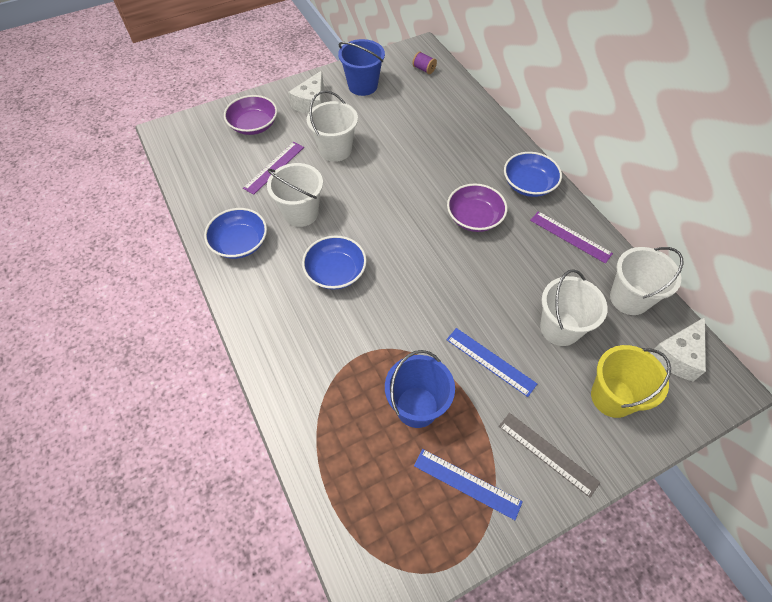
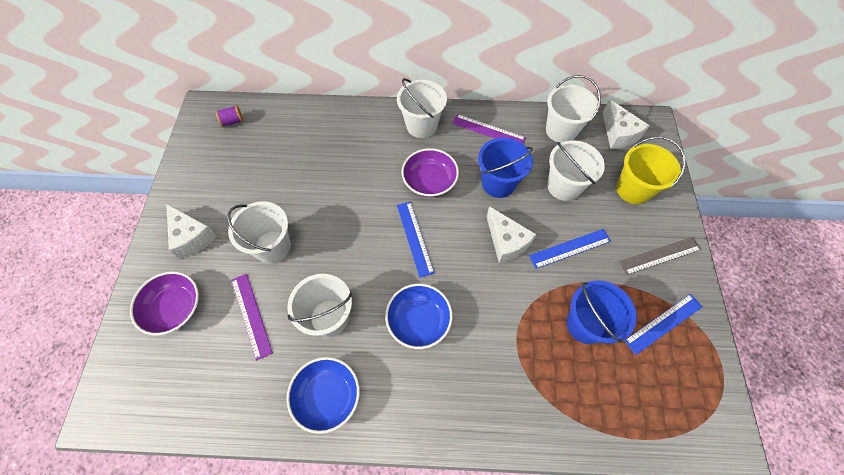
camera: 60 degrees left, 5 degrees up
(362, 86) = (208, 180): blue bucket -> blue bucket (498, 183)
(409, 233) = (414, 238): none -> blue ruler
(457, 304) = (506, 242): none -> white cheese
(528, 184) = (421, 125): blue bowl -> white bucket
(570, 237) = (488, 131): purple ruler -> purple ruler turned 45 degrees clockwise

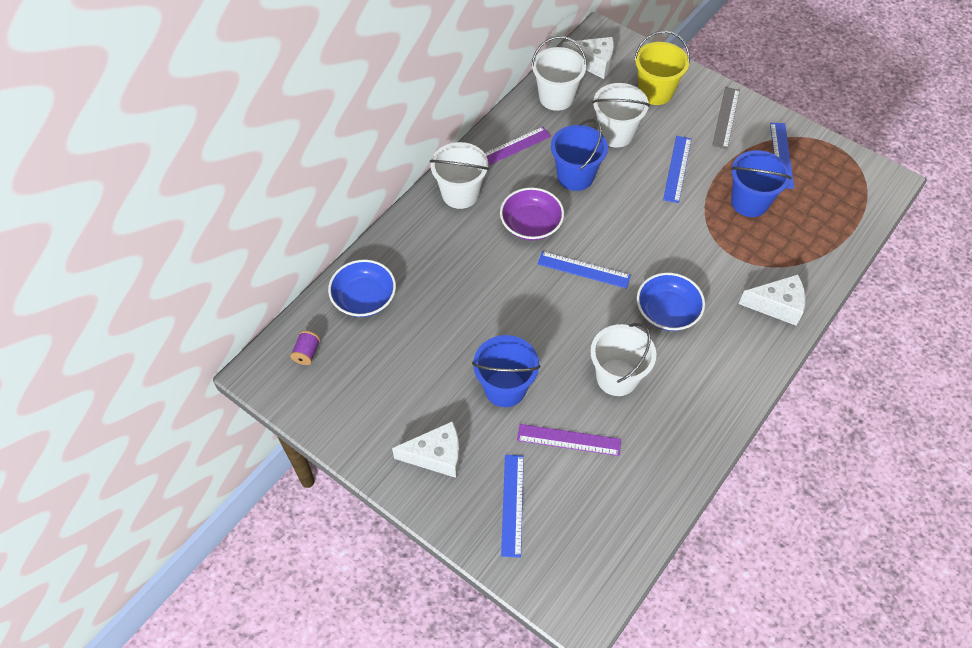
camera: 55 degrees left, 5 degrees down
(174, 308) = (512, 504): purple bowl -> blue ruler
(272, 247) = (505, 388): white bucket -> blue bucket
(327, 396) = (690, 415): blue bowl -> blue bowl (364, 298)
(506, 242) = (638, 207): white cheese -> white cheese (777, 305)

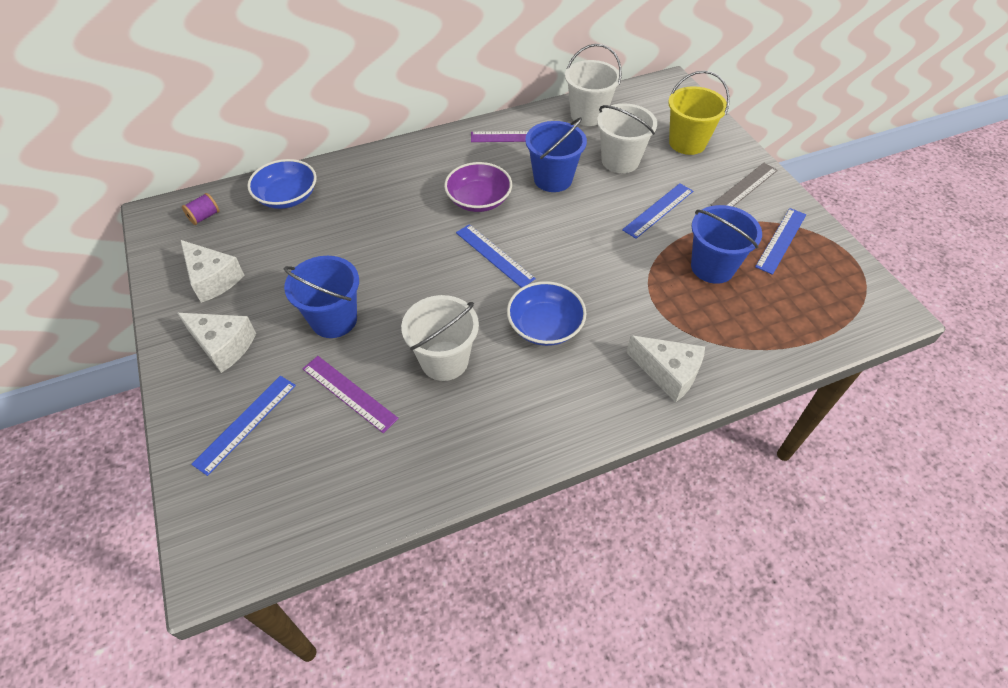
camera: 30 degrees right, 5 degrees down
(460, 194) = (438, 153): white bucket -> none
(593, 63) = (645, 101): white cheese -> white cheese (212, 279)

